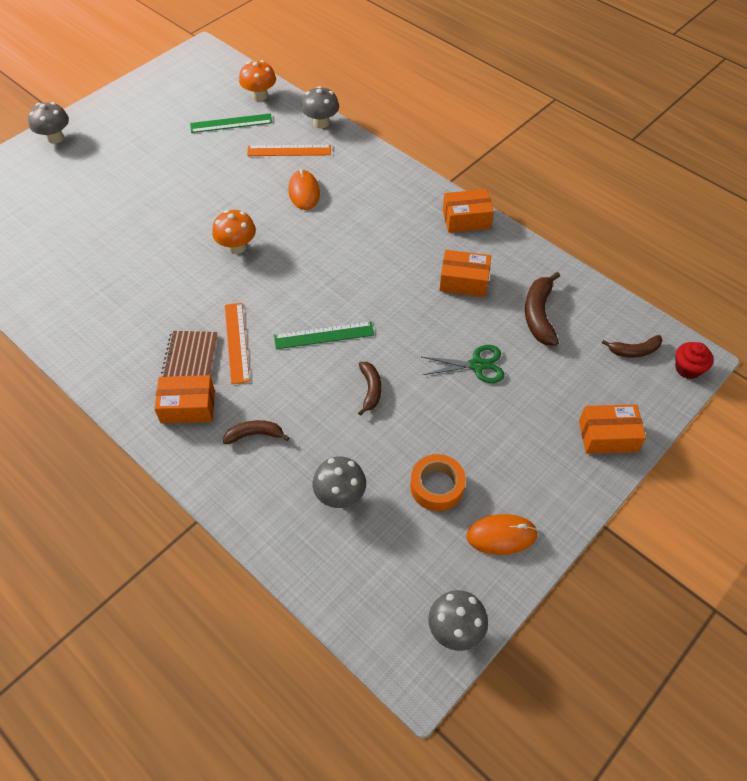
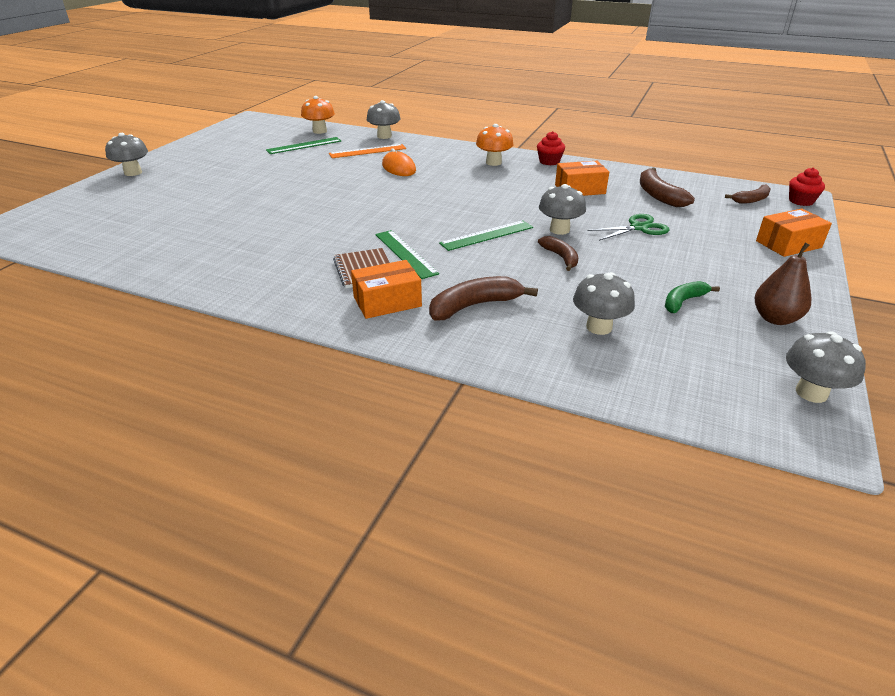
camera: 20 degrees left, 20 degrees down
(236, 342) = (405, 253): orange ruler -> green ruler
(237, 247) = (360, 202): orange mushroom -> orange mushroom (493, 162)
(255, 435) = (474, 306): brown banana -> brown banana, size x1.57
(397, 346) = (559, 230): none -> grey mushroom
(437, 486) = (683, 301): orange tape -> green banana
(466, 219) = (549, 161): orange box -> red cupcake
(501, 535) = (775, 318): orange mouse -> brown pear

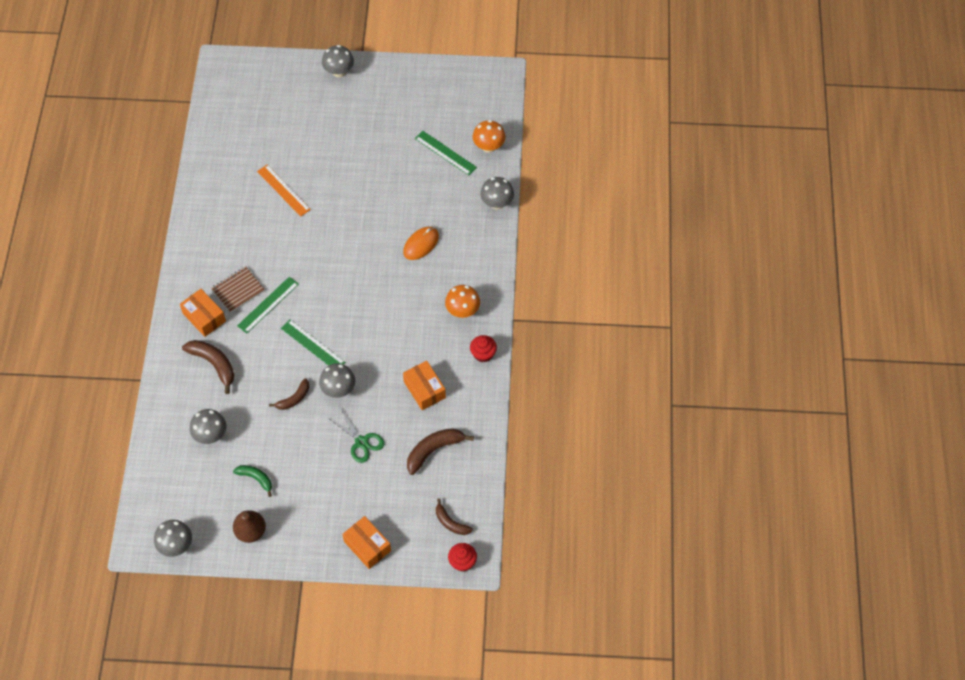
camera: 70 degrees right, 25 degrees up
(368, 151) = (451, 206): orange ruler -> orange ruler (283, 190)

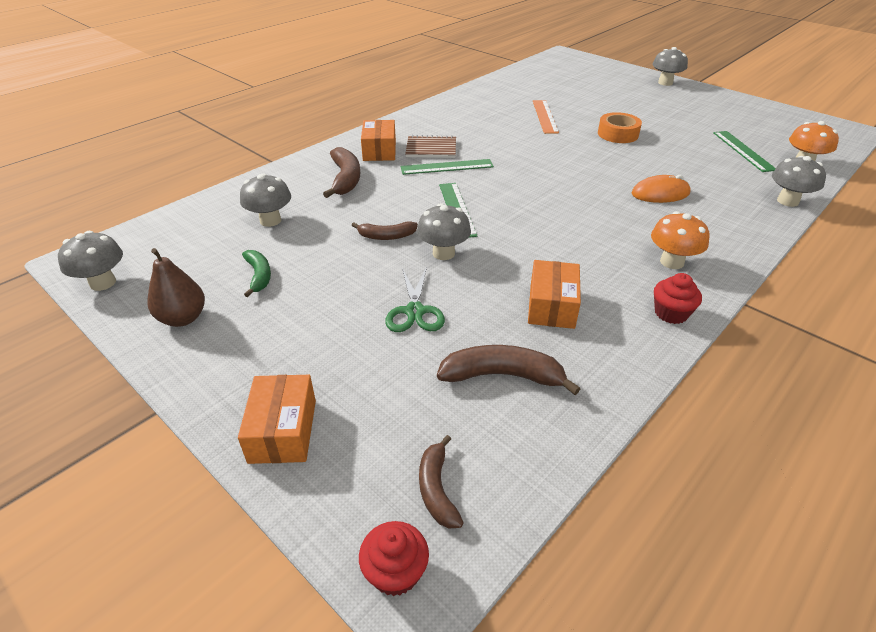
camera: 40 degrees right, 20 degrees down
(352, 183) = (618, 134): none -> orange tape

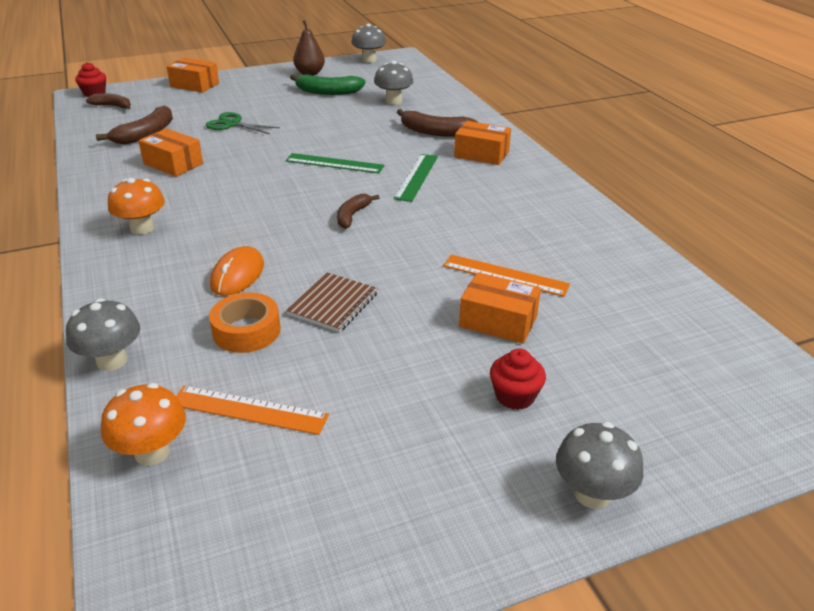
camera: 115 degrees right, 5 degrees down
(259, 276) = (327, 92): green banana -> green banana, size x1.57
(386, 236) = (327, 131): brown banana -> brown banana (352, 215)
(431, 149) = (465, 178): brown notebook -> brown notebook (333, 304)
(443, 253) = (280, 145): grey mushroom -> none
(589, 111) = (498, 321): none -> orange box
(618, 134) = (403, 313): orange tape -> orange tape (246, 331)
(671, 313) = (100, 202): red cupcake -> red cupcake (515, 396)
(743, 151) = (249, 410): green ruler -> orange ruler

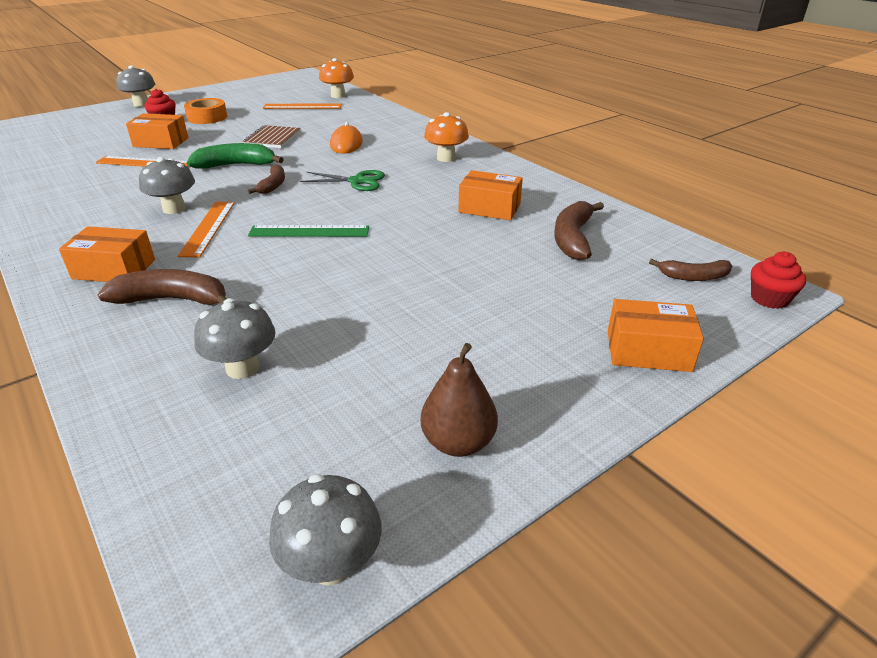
camera: 165 degrees right, 0 degrees up
(112, 361) = (386, 111): grey mushroom -> grey mushroom (174, 209)
(232, 124) = (482, 270): green scissors -> green scissors (357, 181)
(246, 331) = (321, 125): orange tape -> orange tape (207, 117)
(327, 92) = (382, 375): green banana -> green banana (236, 165)
(416, 177) = (208, 228): green ruler -> orange ruler

